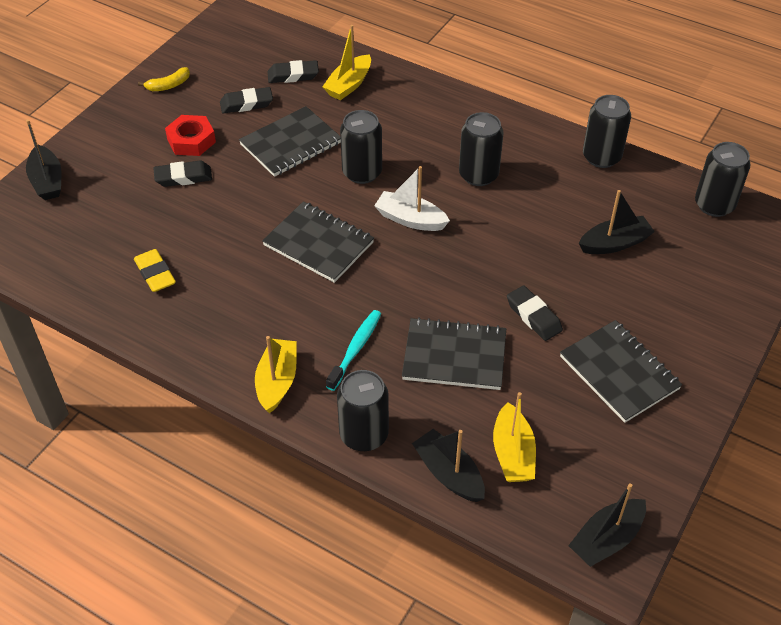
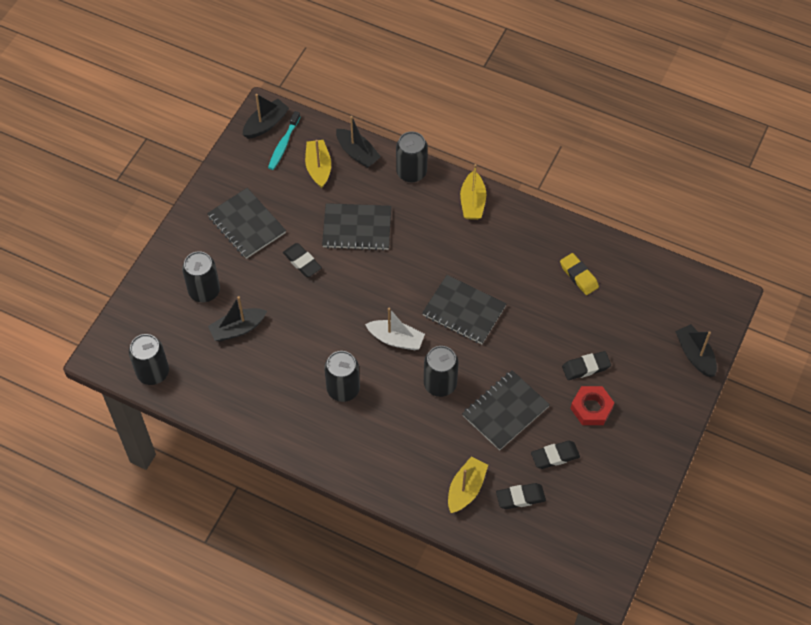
camera: 175 degrees right, 10 degrees up
(169, 85) = (632, 475): yellow banana -> none
(355, 349) = (424, 228): turquoise toothbrush -> turquoise toothbrush (283, 144)
(601, 157) = (238, 417): black can -> black can (204, 291)

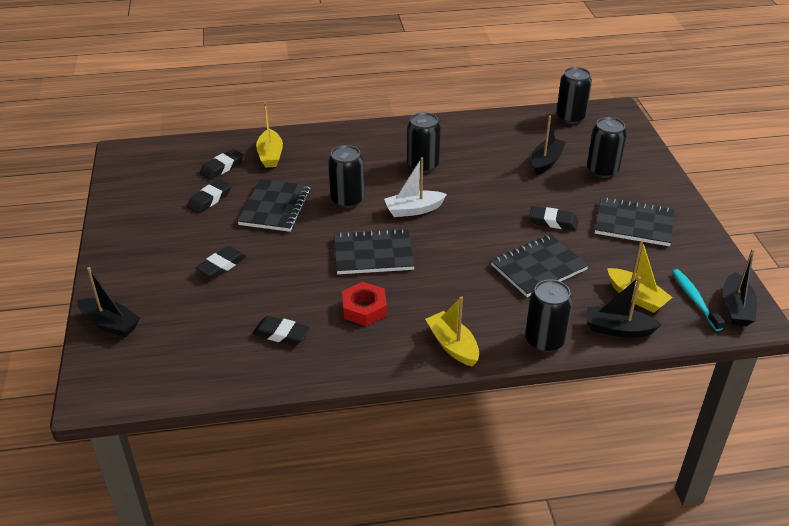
camera: 145 degrees right, 20 degrees down
(579, 276) = (281, 334): yellow eraser -> black eraser
(591, 408) = (197, 241): red nut -> red nut (364, 309)

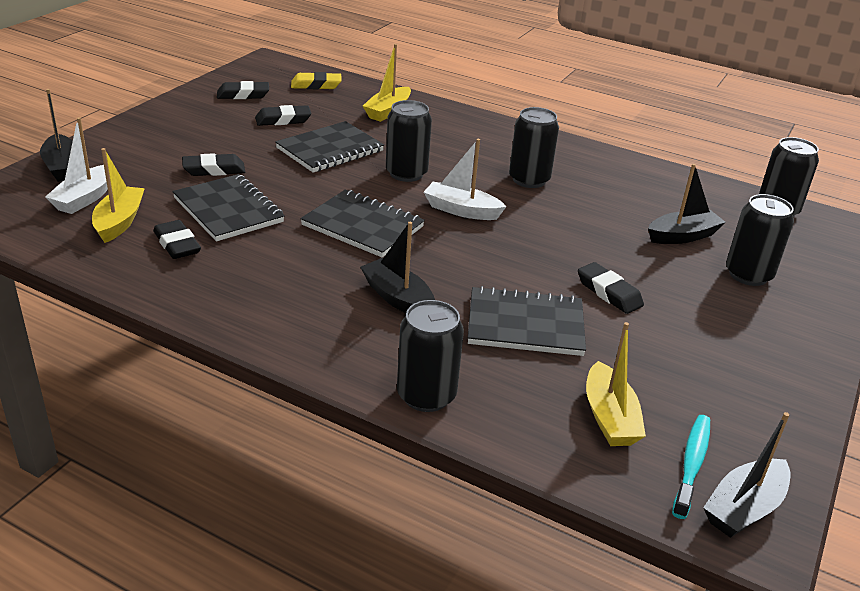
camera: 35 degrees right, 5 degrees down
(167, 338) = (85, 198): none -> white boat
(190, 157) = (316, 85): none -> yellow eraser
(222, 167) = (331, 103): black eraser -> black eraser (243, 95)
(364, 309) = (282, 264): red nut -> none
(452, 345) = (318, 342): yellow boat -> yellow boat (119, 222)
(618, 329) = (535, 436): black boat -> black boat (398, 298)
(633, 224) = (716, 344): black notebook -> black notebook (228, 210)

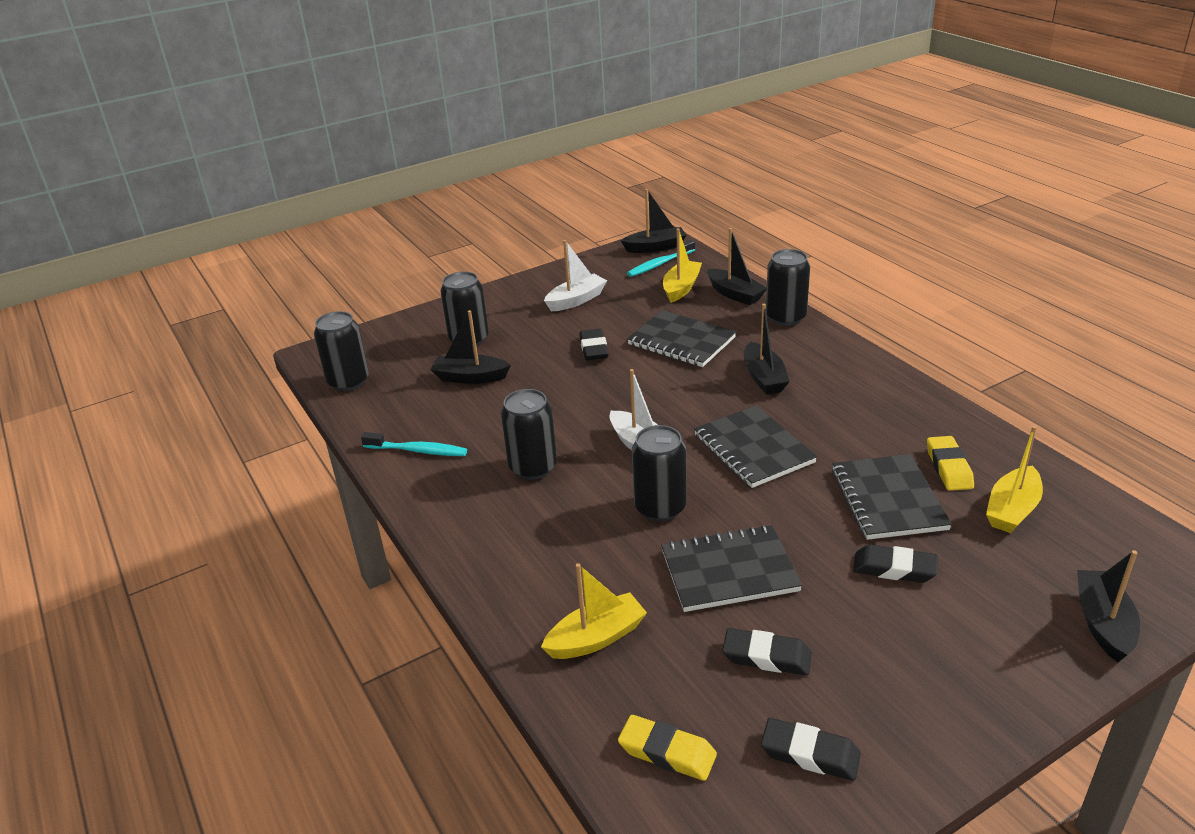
camera: 145 degrees left, 0 degrees up
(85, 198) = (1059, 555): white boat -> white boat (576, 300)
(177, 244) = (949, 468): black eraser -> yellow eraser
(525, 424) = (735, 294): none -> black boat
(630, 174) = (418, 451): none -> turquoise toothbrush

